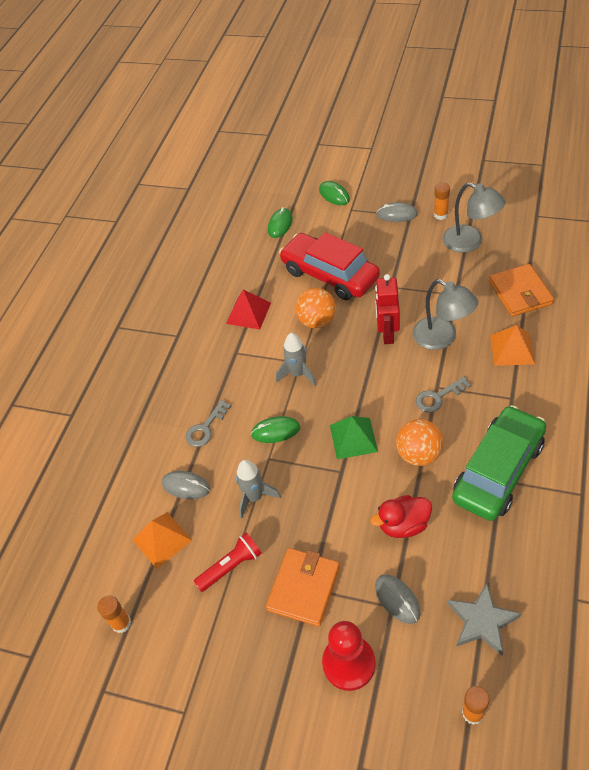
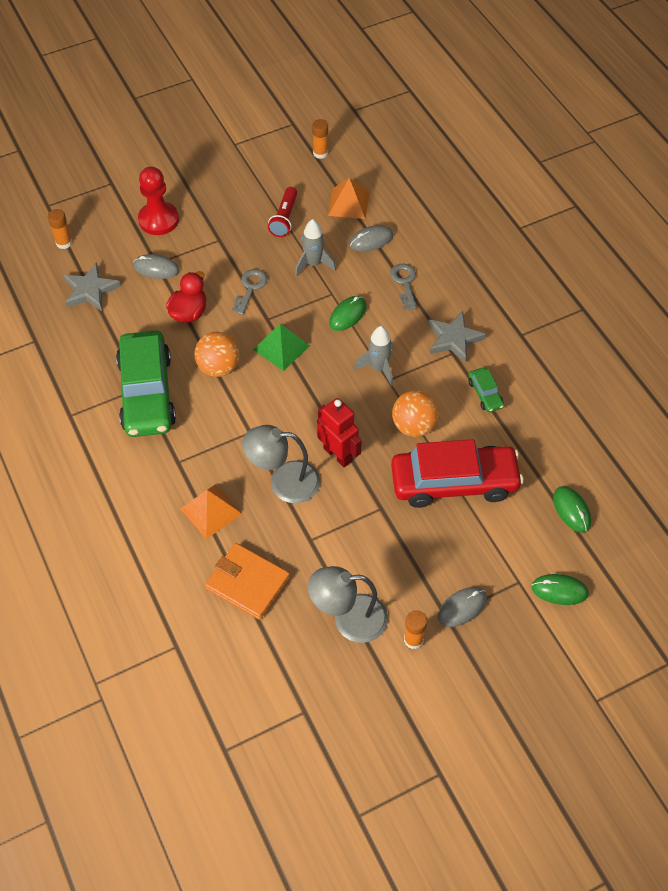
camera: 130 degrees right, 5 degrees up
(223, 361) = (454, 339): none -> grey star
(248, 313) = (485, 394): red pyramid -> green car
(304, 588) = (224, 237): orange wallet -> none
(438, 397) = (241, 423): grey key -> grey key (250, 288)

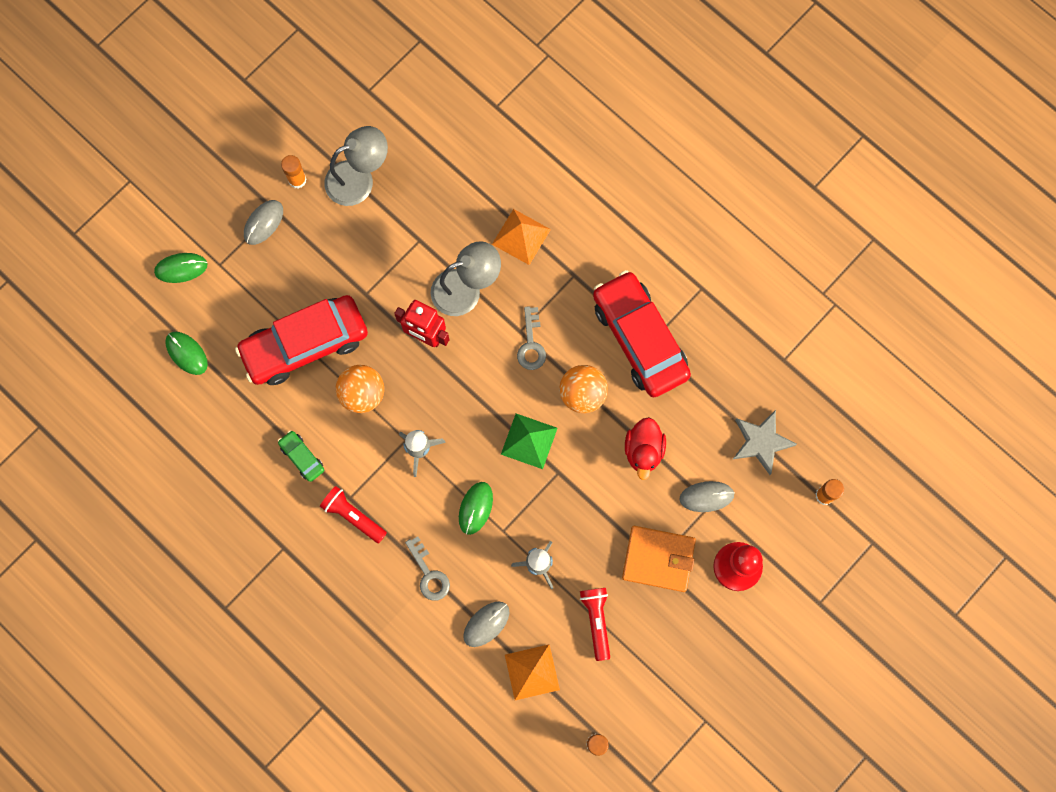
camera: 160 degrees right, 20 degrees up
(147, 393) = (639, 338): green car -> red car
(247, 583) = (459, 181): orange wallet -> orange wallet (658, 559)
(250, 288) = (593, 506): grey key -> grey key (531, 344)
(454, 339) = (353, 516): grey star -> red flashlight

